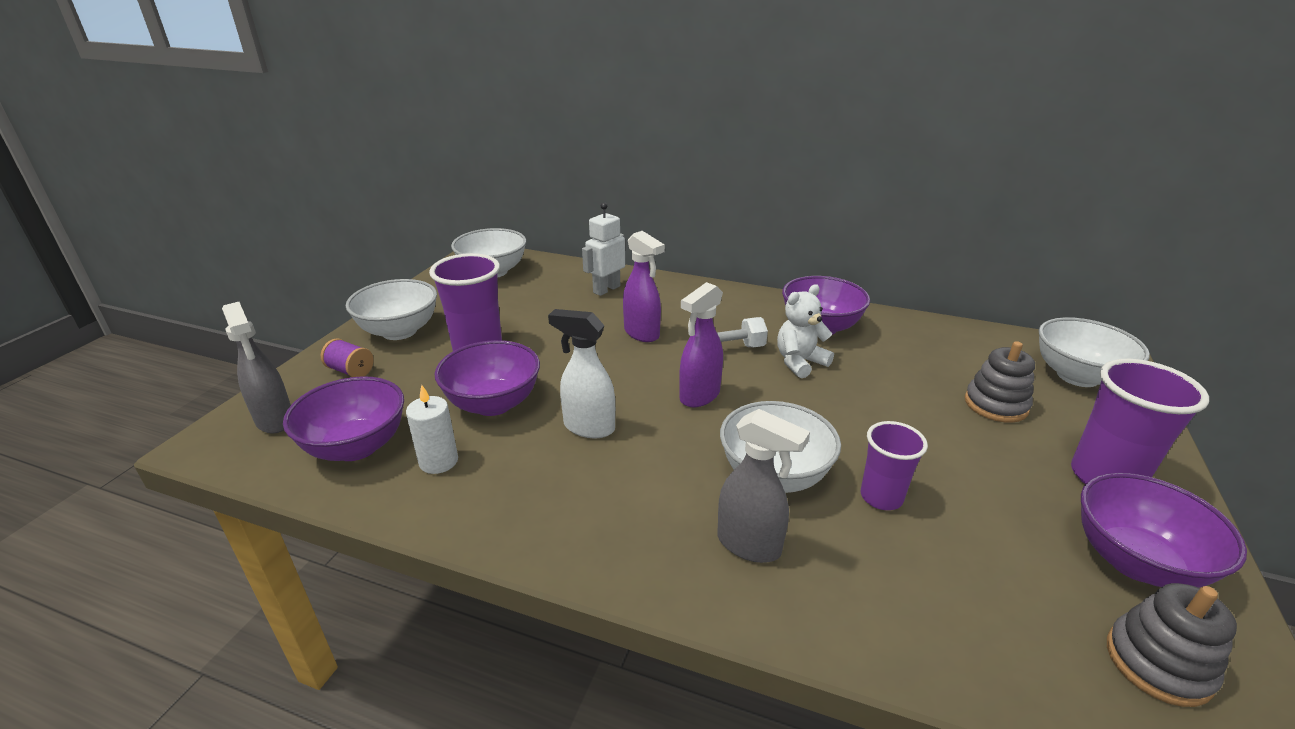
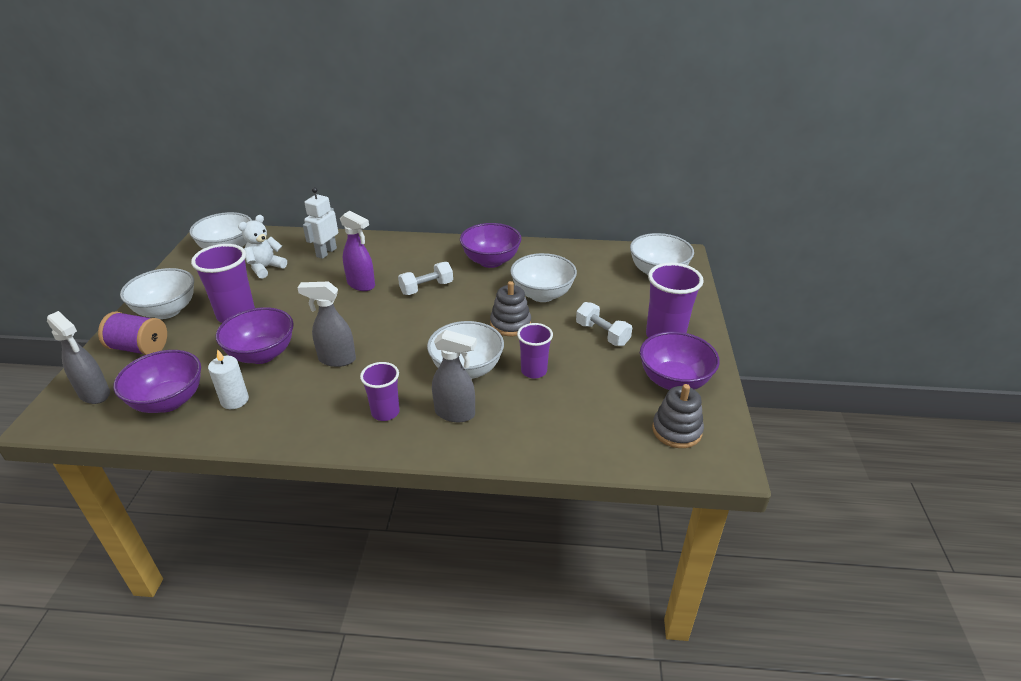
camera: 15 degrees left, 5 degrees up
(351, 371) = (139, 348): purple spool -> purple spool, size x1.57
(588, 427) = (336, 359): white spray bottle -> grey spray bottle
(641, 521) = (385, 412): none -> purple cup
(699, 396) = (411, 325): purple spray bottle -> none
(799, 362) = (478, 290): white teddy bear -> white teddy bear (265, 268)
(895, 382) = (542, 294): none -> white bowl
(994, 456) = (602, 334): none -> white dumbbell
(995, 405) = (606, 300): grey stacking toy -> grey stacking toy (510, 324)

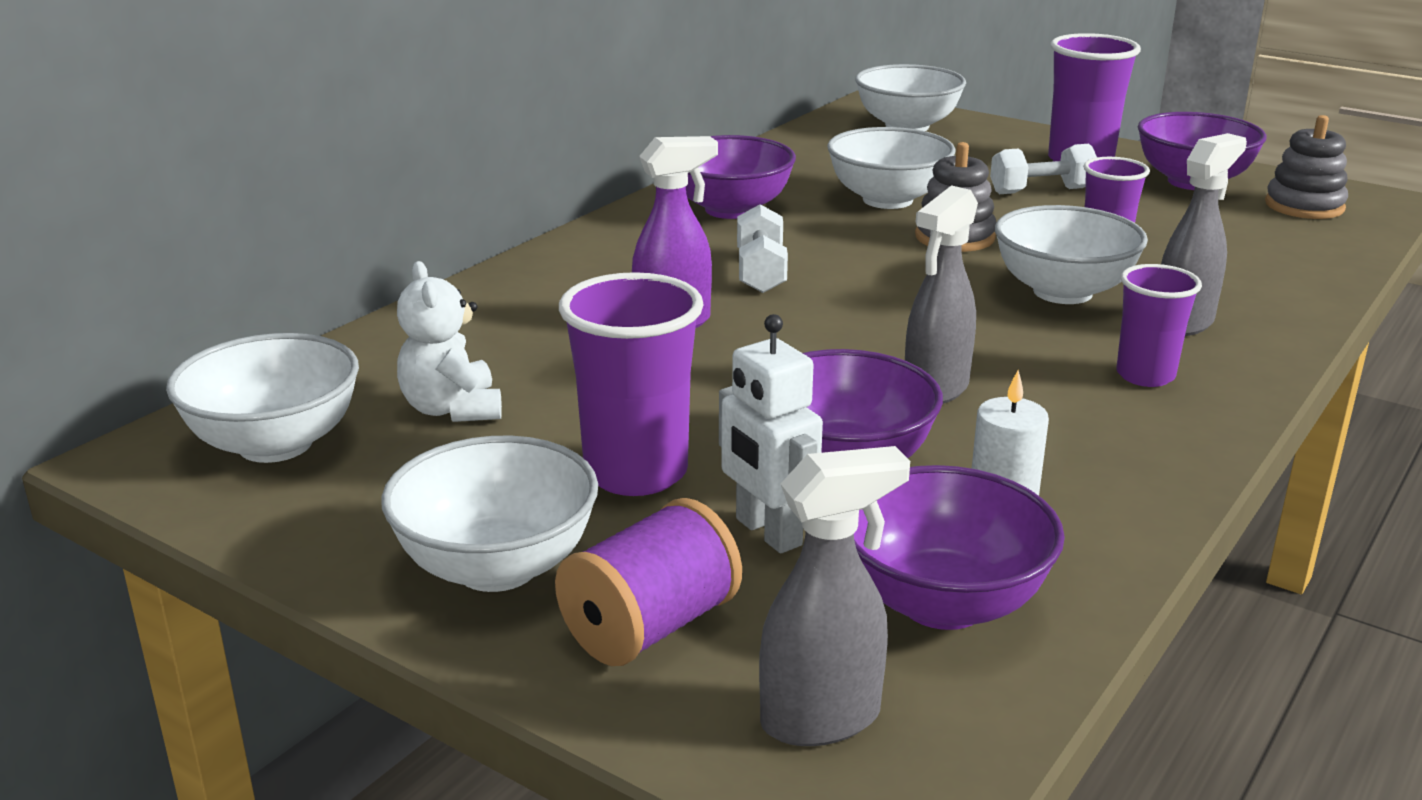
camera: 60 degrees left, 10 degrees down
(326, 252) = (480, 334): white robot -> white robot (767, 532)

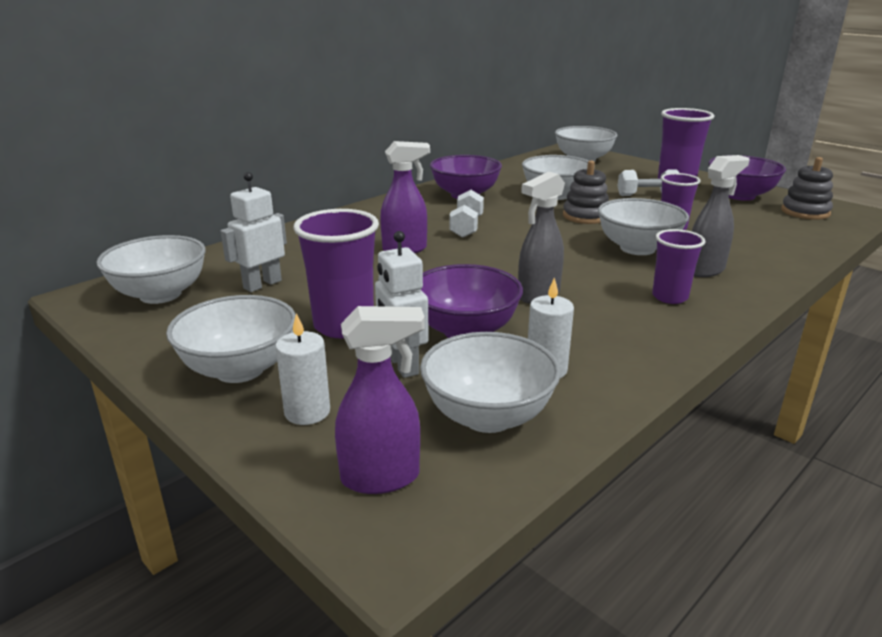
camera: 10 degrees right, 0 degrees up
(452, 409) = (262, 284): white teddy bear -> white robot
(650, 627) = (307, 412): purple spool -> white candle
(822, 719) = (381, 478): grey spray bottle -> purple spray bottle
(942, 603) = (488, 416): purple bowl -> white bowl

